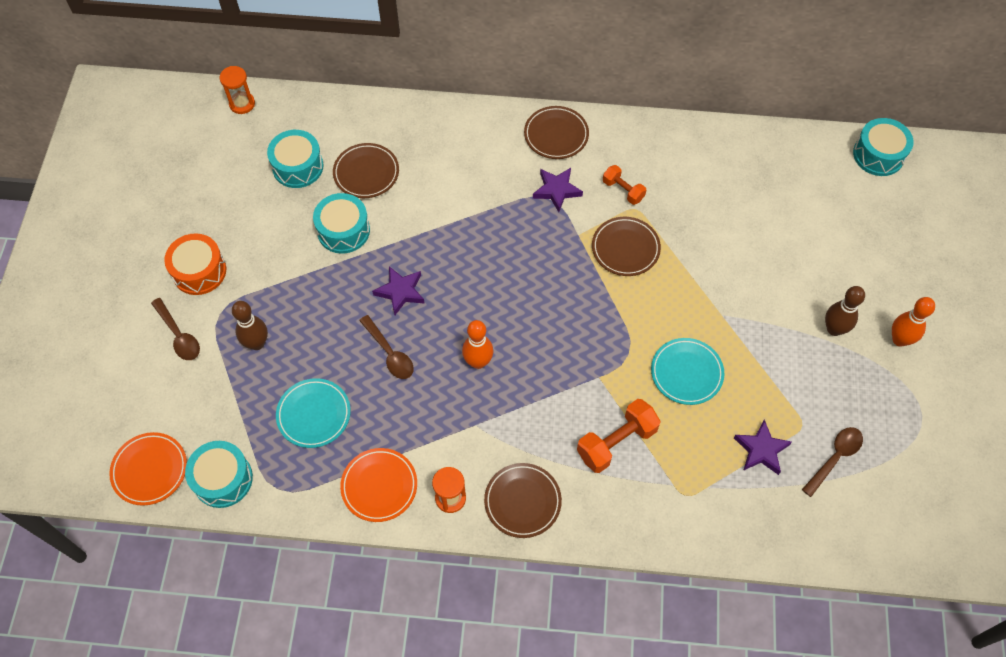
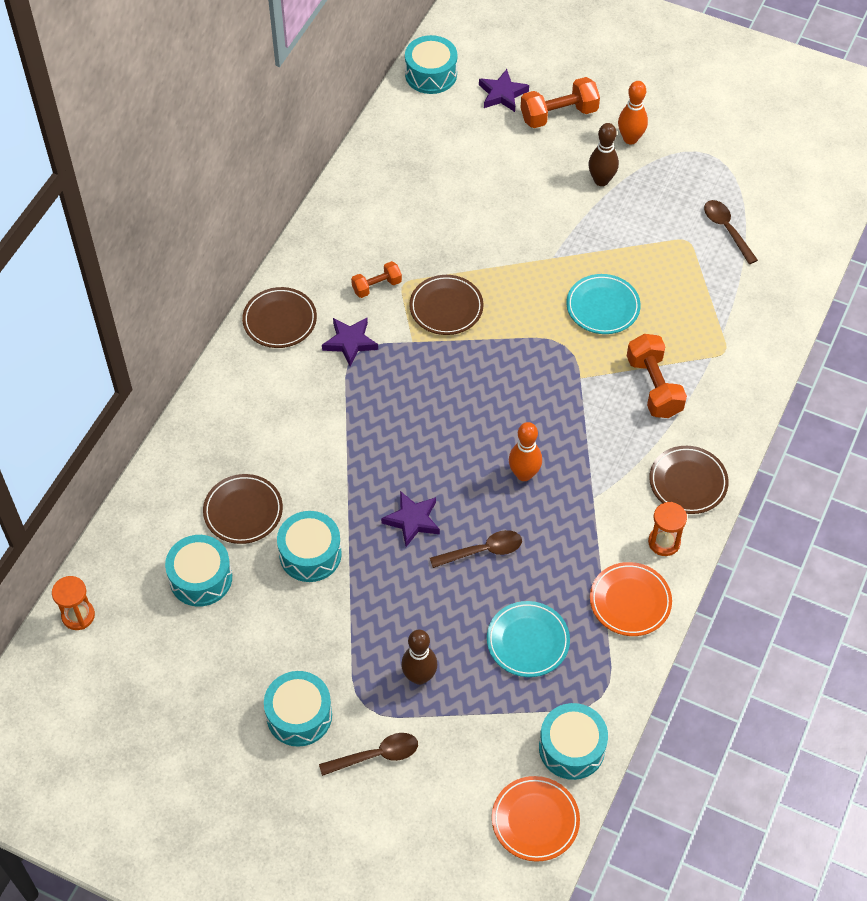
camera: 70 degrees left, 5 degrees down
(199, 271) = (299, 715): orange drum -> turquoise drum
(761, 450) = (700, 279): purple star -> purple star (502, 94)
(892, 270) = (559, 115): none -> orange dumbbell

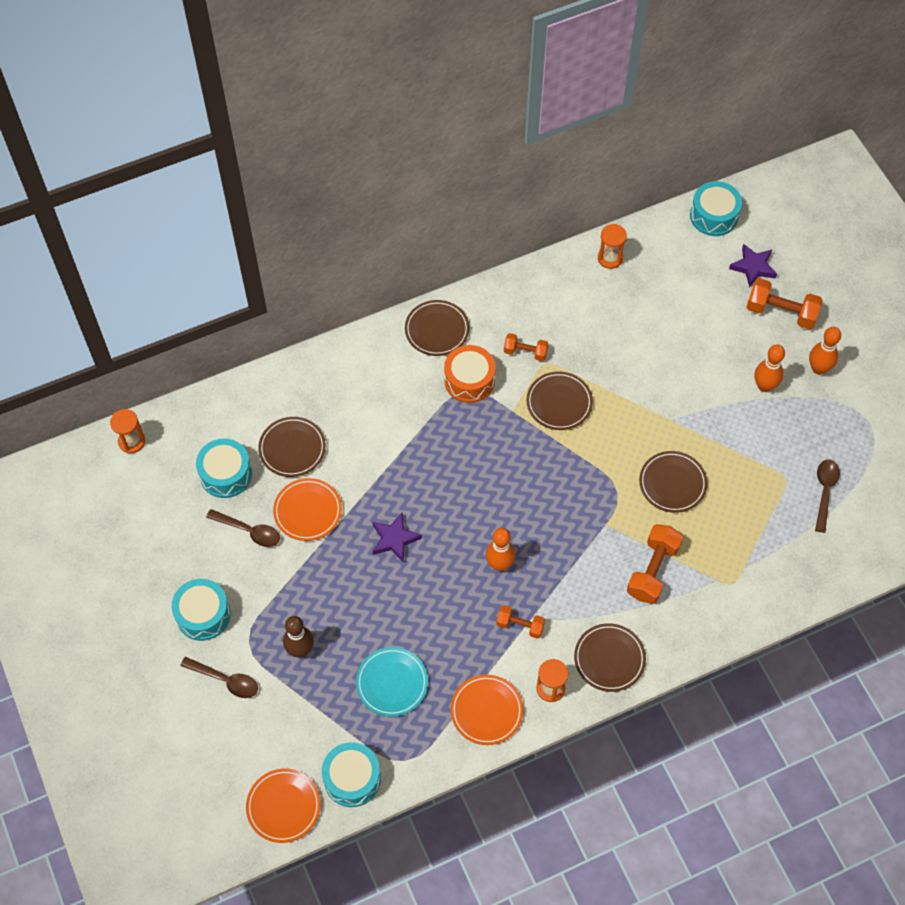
camera: 40 degrees right, 5 degrees up
(310, 554) = (308, 511): turquoise drum -> orange plate
(350, 342) = (469, 380): purple star -> orange drum
(376, 163) = (610, 258): none -> orange hourglass
(482, 551) = (420, 597): brown spoon -> brown spoon (249, 531)
(589, 511) = (520, 625): none -> orange dumbbell
(601, 180) = (764, 386): brown bowling pin -> orange bowling pin
(602, 307) = (672, 483): turquoise plate -> brown plate

